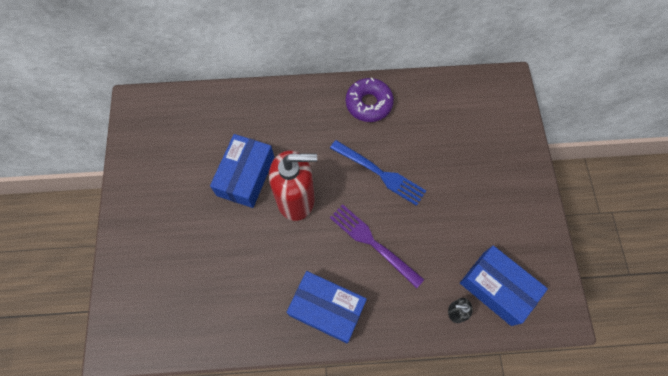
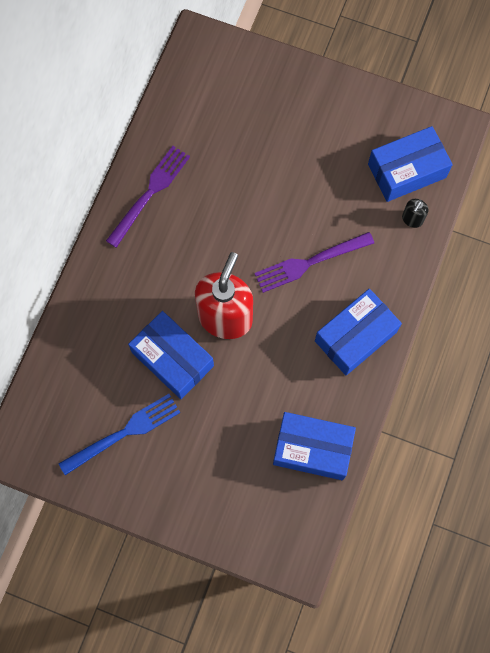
camera: 65 degrees left, 5 degrees up
(215, 315) = (312, 449): none -> blue box
(369, 103) = (150, 192): purple donut -> purple fork
(380, 173) = (238, 219): blue fork -> blue fork (124, 432)

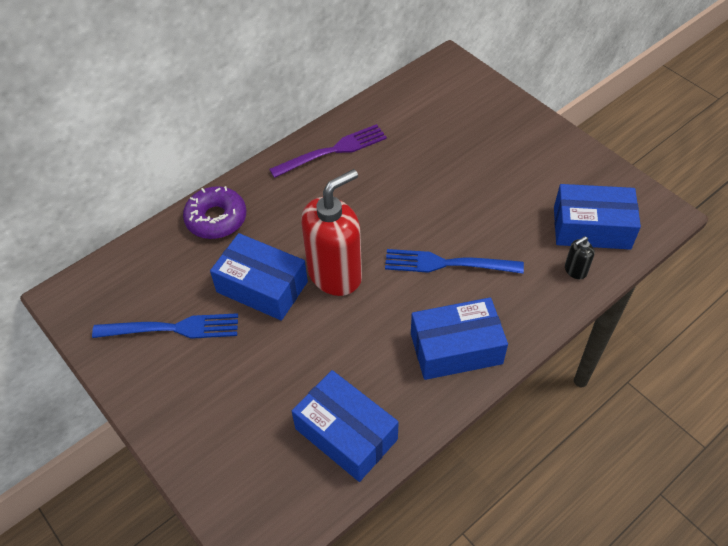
camera: 30 degrees right, 20 degrees down
(91, 313) = (216, 219): none -> purple donut
(172, 359) = (262, 287): blue box -> blue box turned 45 degrees counterclockwise
(309, 263) = (446, 264): purple fork -> blue fork

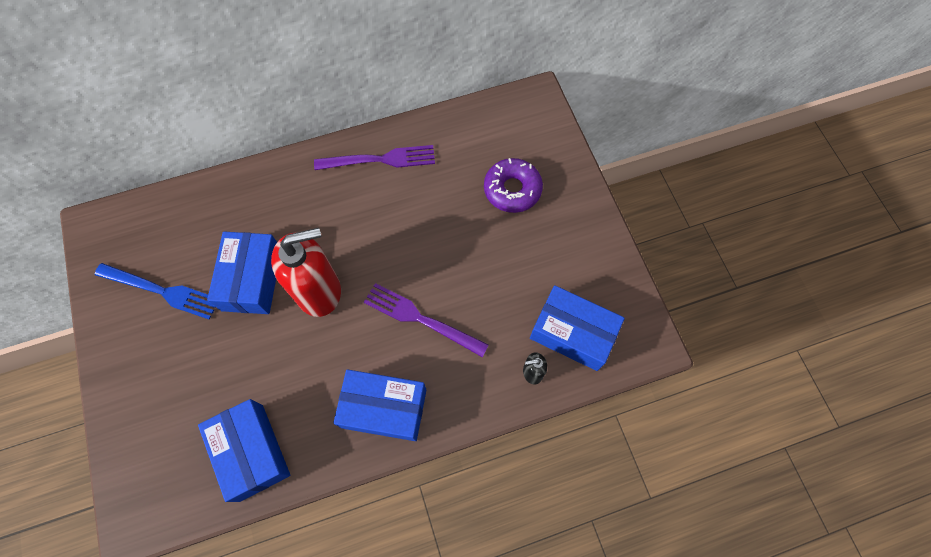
camera: 20 degrees right, 15 degrees up
(216, 219) = (247, 194): purple donut -> purple donut (512, 189)
(262, 287) = (252, 279): blue box -> blue box turned 45 degrees clockwise
(446, 264) = (420, 319): blue fork -> purple fork

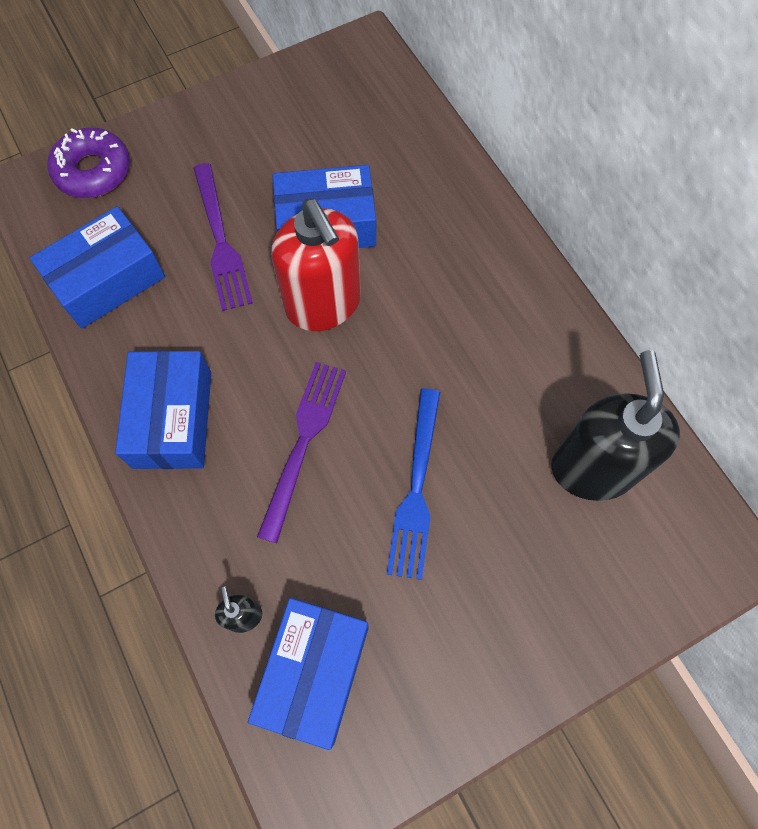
camera: 80 degrees right, 0 degrees up
(162, 291) = (294, 135): blue fork -> blue fork (416, 489)
(380, 159) = (542, 338): purple fork -> purple fork (221, 242)
(473, 153) = (592, 468): none -> black soap dispenser
(512, 189) = (542, 540): purple donut -> purple donut (93, 171)

